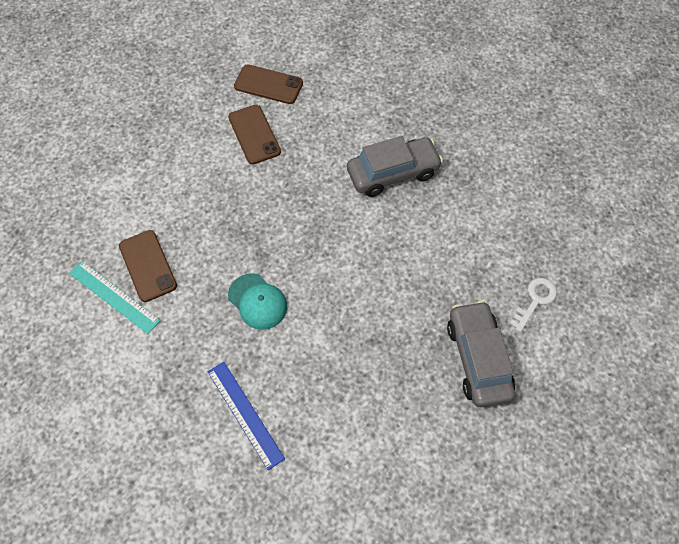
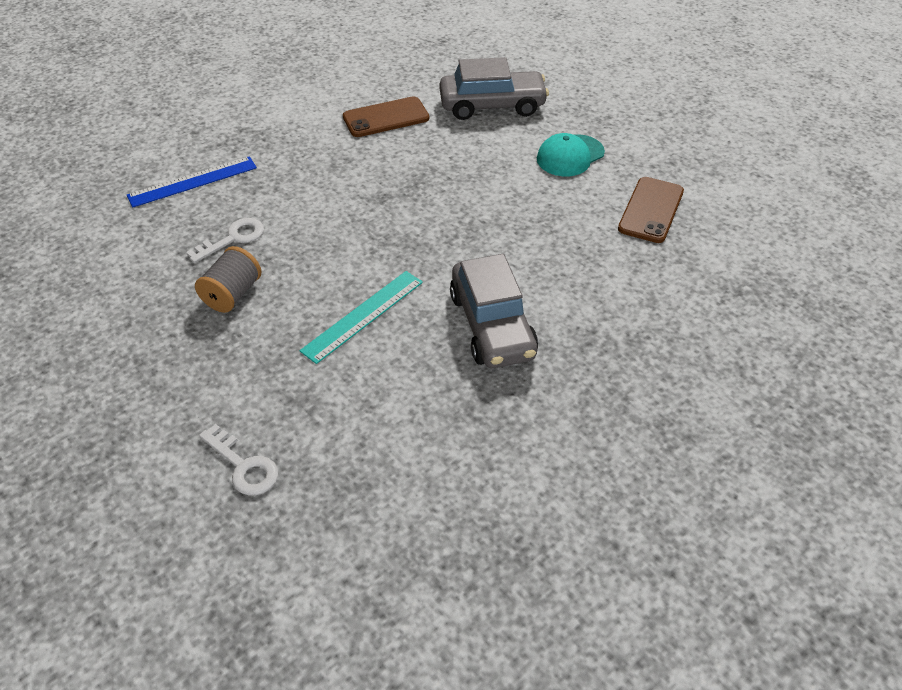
camera: 95 degrees right, 15 degrees down
(114, 296) = (354, 98): turquoise ruler -> turquoise ruler (363, 316)
(254, 134) = (564, 195): brown phone -> none
(257, 301) = (321, 193): turquoise cap -> turquoise cap (570, 156)
(320, 359) = (233, 238): none -> white key
(384, 344) = (232, 294): none -> grey spool
(478, 358) = (179, 384): grey car -> grey car (492, 105)

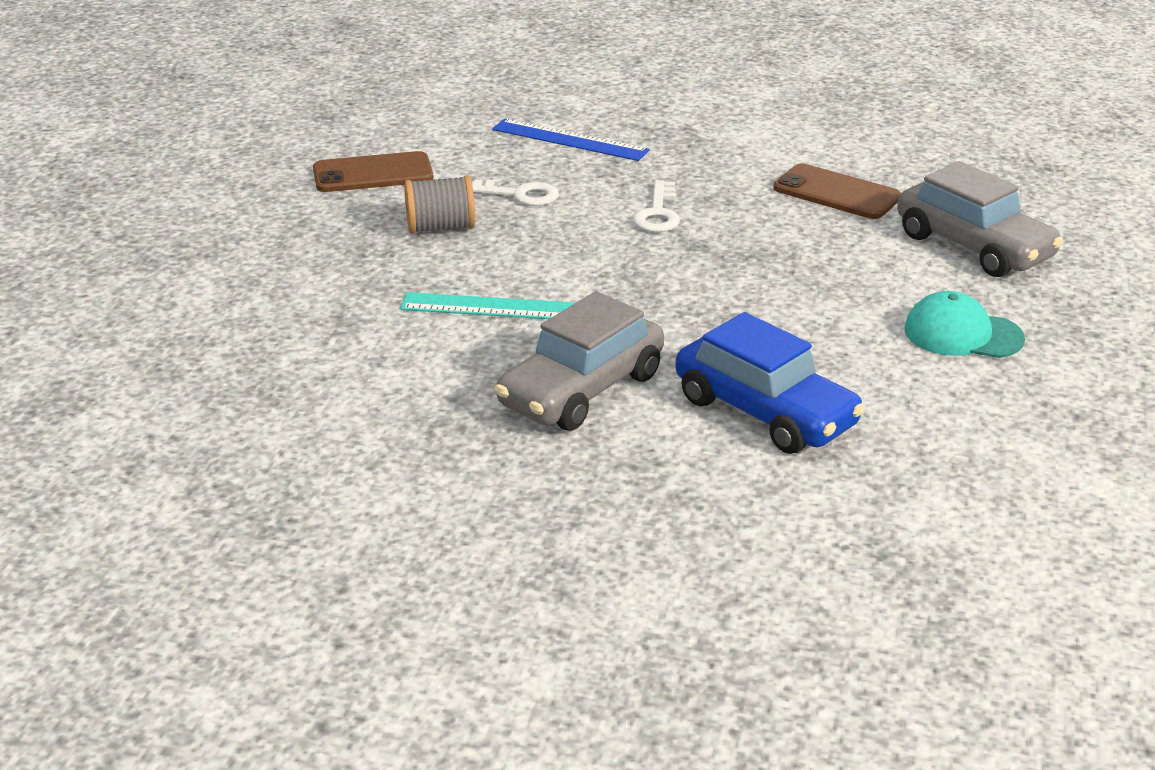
camera: 55 degrees right, 15 degrees down
(243, 466) = (233, 326): white key -> white key (658, 213)
(580, 263) = (765, 412): none -> blue car
(651, 210) = (946, 431): brown phone -> brown phone (373, 174)

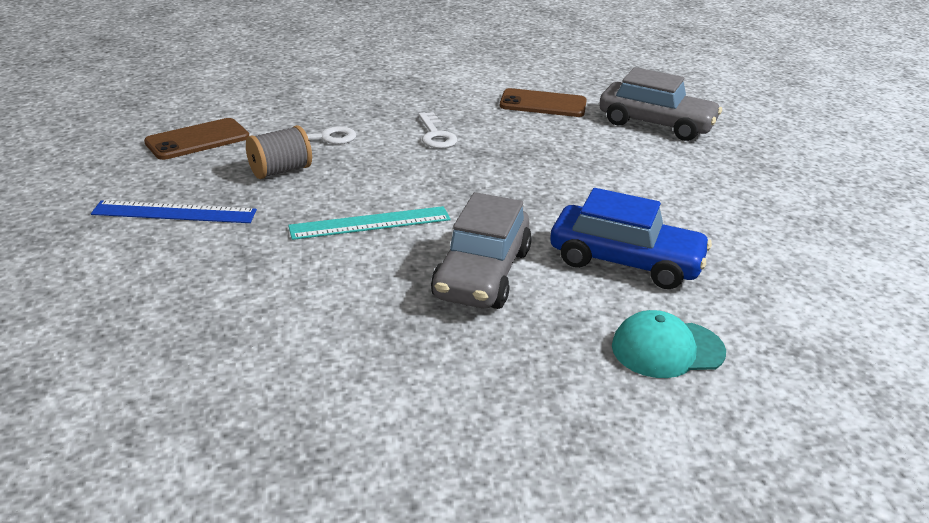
camera: 25 degrees left, 0 degrees up
(570, 140) = (334, 95): blue ruler -> blue ruler (174, 212)
(962, 334) = (701, 181): turquoise cap -> turquoise cap (667, 349)

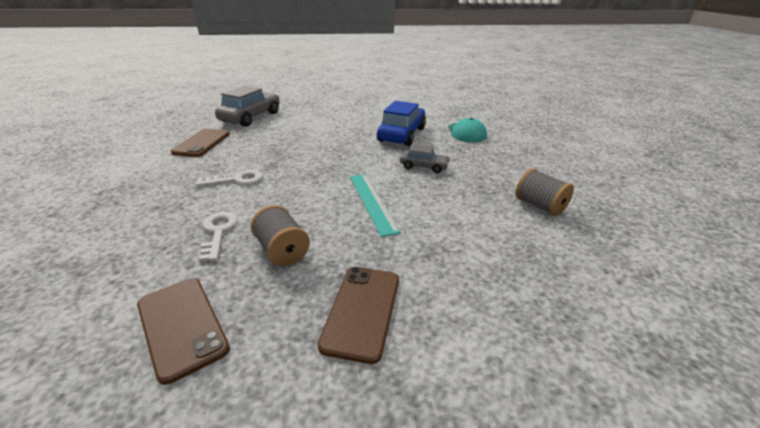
camera: 90 degrees left, 0 degrees up
(174, 212) = (362, 311): blue ruler -> brown phone
(334, 377) = (539, 206): none -> grey spool
(482, 274) = (424, 167): grey car -> grey car, size x0.55

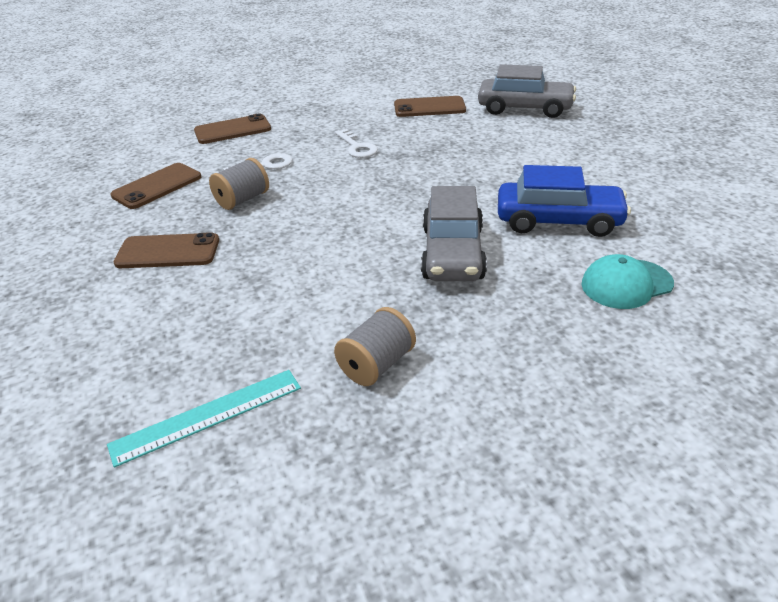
camera: 80 degrees right, 5 degrees up
(88, 251) = (232, 130): none -> brown phone
(372, 202) = (340, 229): turquoise ruler -> turquoise ruler (207, 416)
(424, 167) = (453, 253): grey car -> grey car, size x1.82

